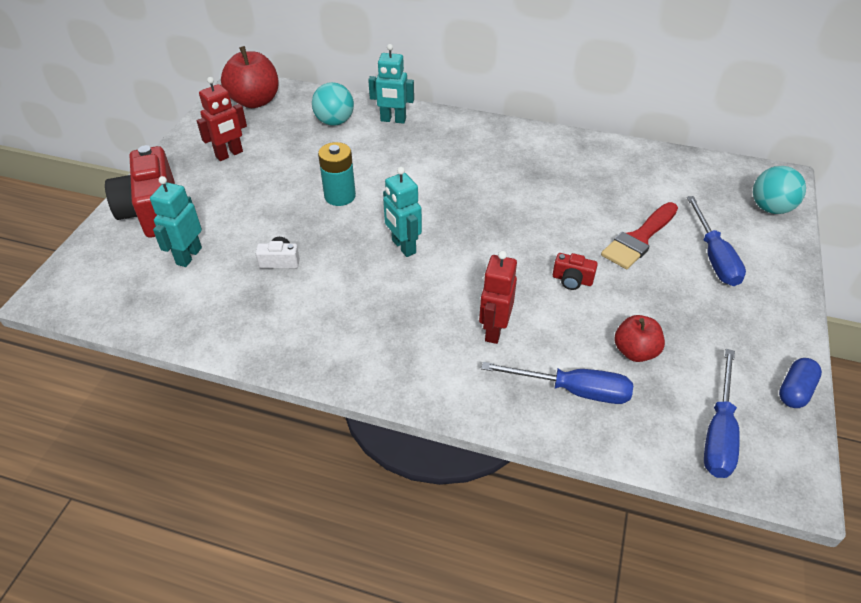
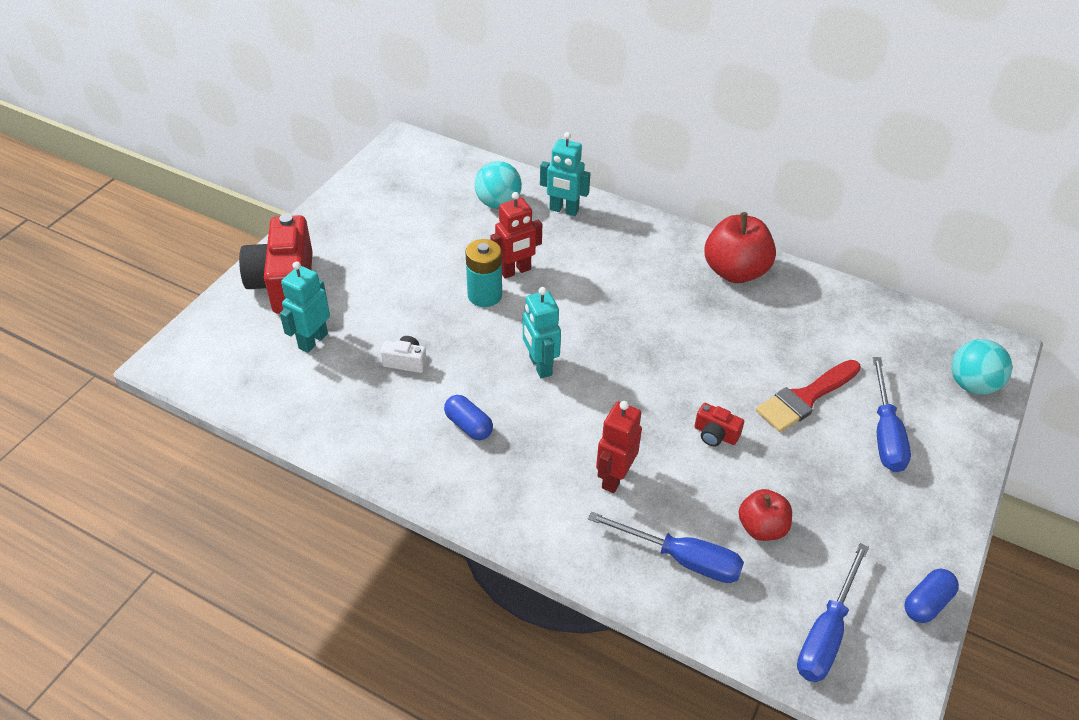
camera: 10 degrees right, 0 degrees up
(229, 154) = (376, 227): red robot -> red robot (515, 271)
(255, 101) = (416, 165): red apple -> red apple (735, 271)
(350, 307) = (468, 425): none -> blue capsule

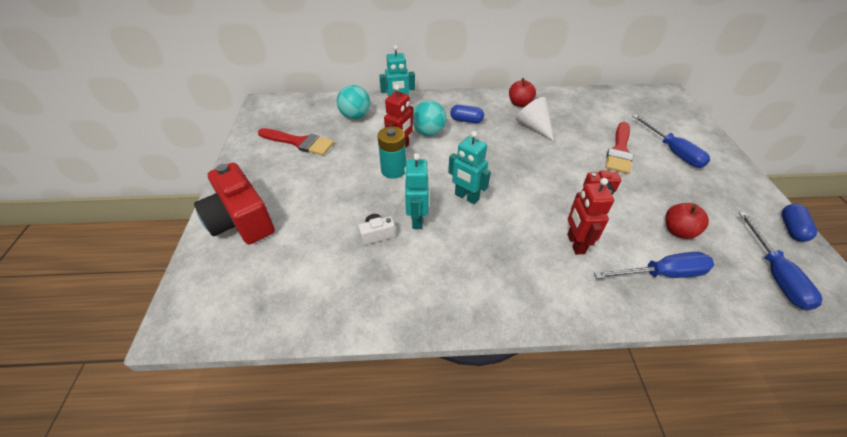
camera: 30 degrees left, 0 degrees up
(313, 341) = (295, 251): turquoise robot -> turquoise robot (416, 219)
(407, 213) = (299, 142): none -> red brush
(468, 425) = (457, 256): blue capsule -> blue capsule (466, 120)
(718, 313) = (533, 127): none -> white cone
(735, 271) = (520, 103): red apple -> red apple, size x0.60
(972, 385) = (678, 112): turquoise ball -> turquoise ball (429, 132)

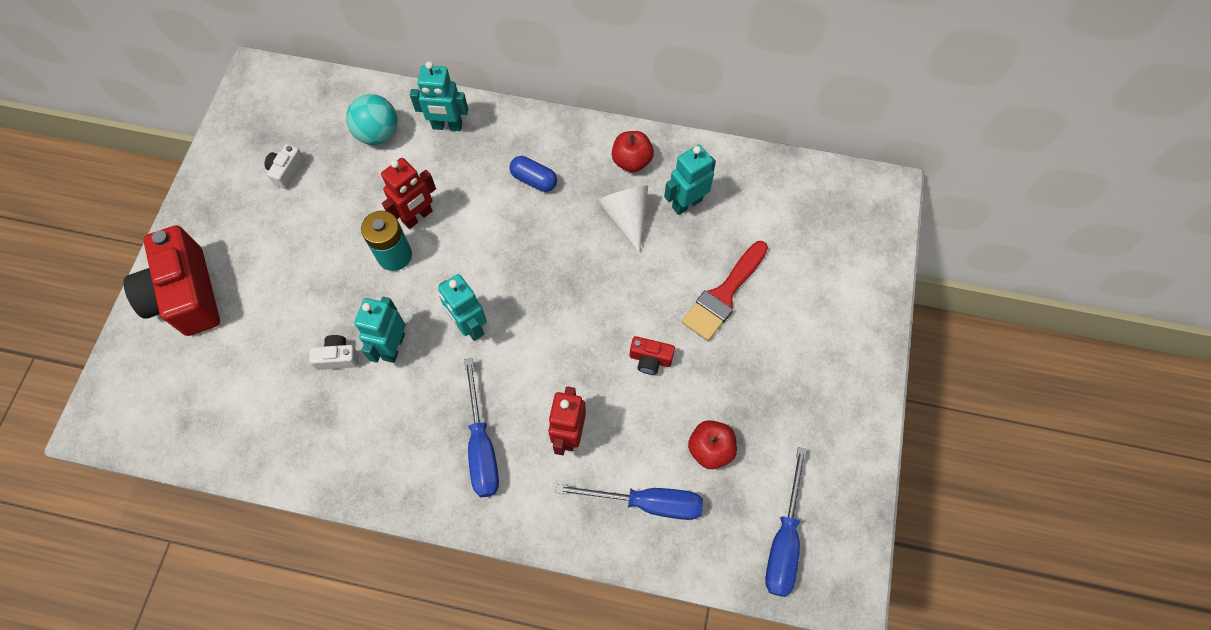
camera: 15 degrees right, 20 degrees up
(299, 142) = (287, 171): red brush -> white camera
(429, 132) = (469, 193): turquoise ball -> none
(565, 115) = (686, 203): none -> turquoise robot
(672, 151) = (800, 315): blue screwdriver -> blue screwdriver (481, 446)
(791, 229) = (862, 485): blue capsule -> none

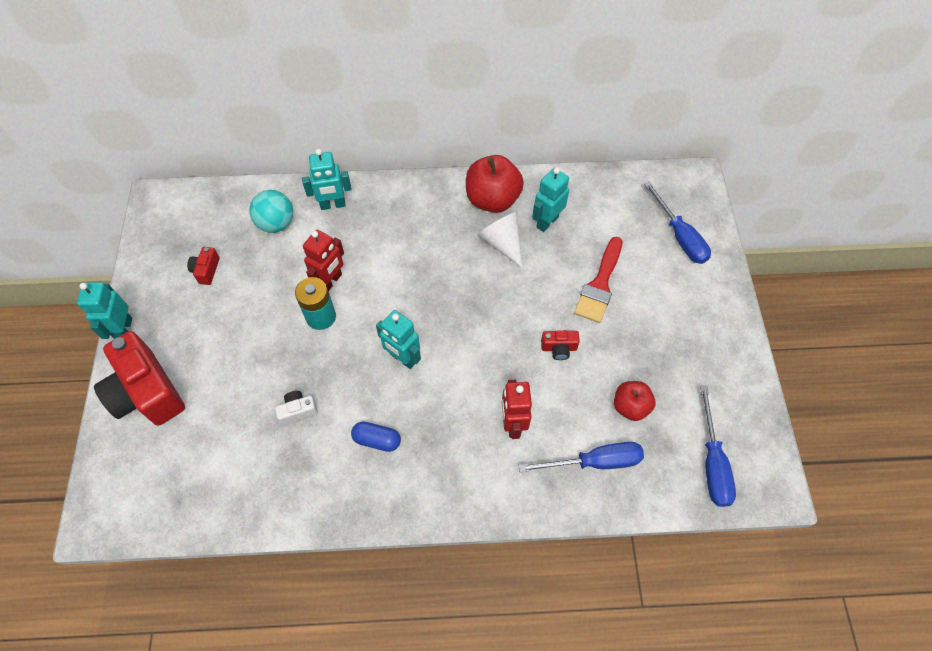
camera: 15 degrees left, 5 degrees down
(287, 171) = (206, 270): white camera -> red camera
(393, 347) = (343, 390): turquoise robot -> turquoise robot (124, 329)
(481, 446) = (444, 452): blue screwdriver -> blue screwdriver (679, 236)
(534, 180) = (418, 231): blue capsule -> blue capsule (377, 440)
(631, 161) = (492, 199): red apple -> red apple, size x1.65

